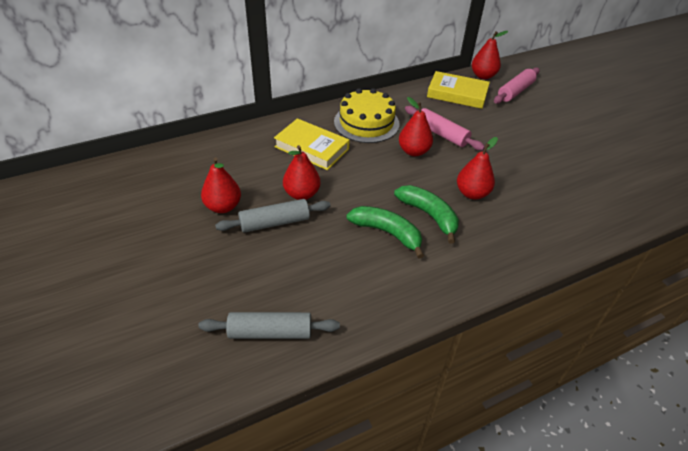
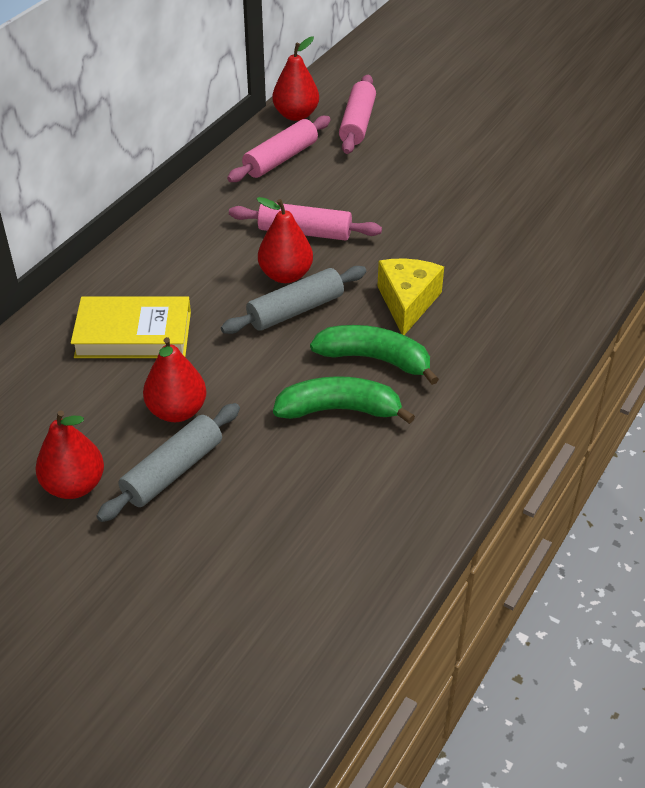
camera: 30 degrees left, 0 degrees up
(270, 332) = (292, 619): grey rolling pin -> grey rolling pin (295, 310)
(366, 123) = (184, 259): yellow cake -> none
(457, 94) = (280, 159): yellow book -> pink rolling pin
(472, 193) = (407, 302): red pear -> yellow cheese

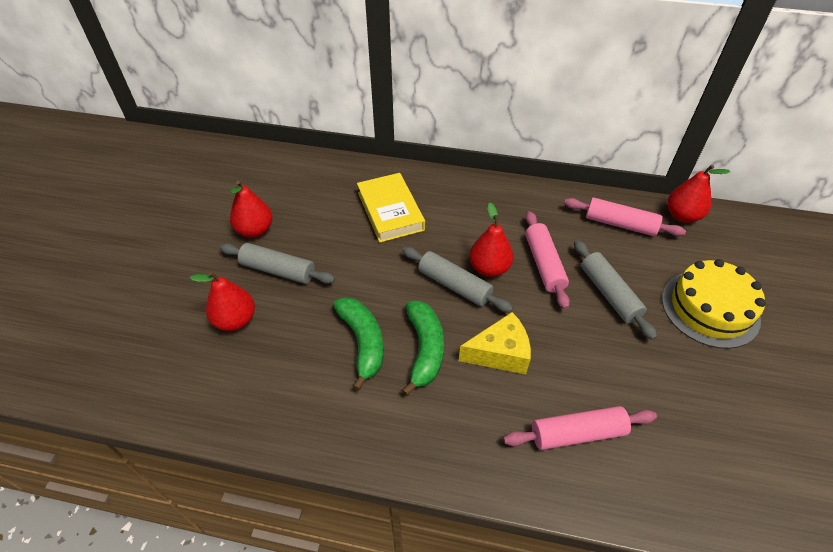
camera: 70 degrees right, 5 degrees up
(177, 411) = (330, 255): red pear -> red pear (235, 320)
(357, 123) = (704, 256): pink rolling pin -> pink rolling pin (577, 433)
(370, 201) = (609, 293): none -> grey rolling pin
(421, 147) = (710, 308): none -> yellow cake

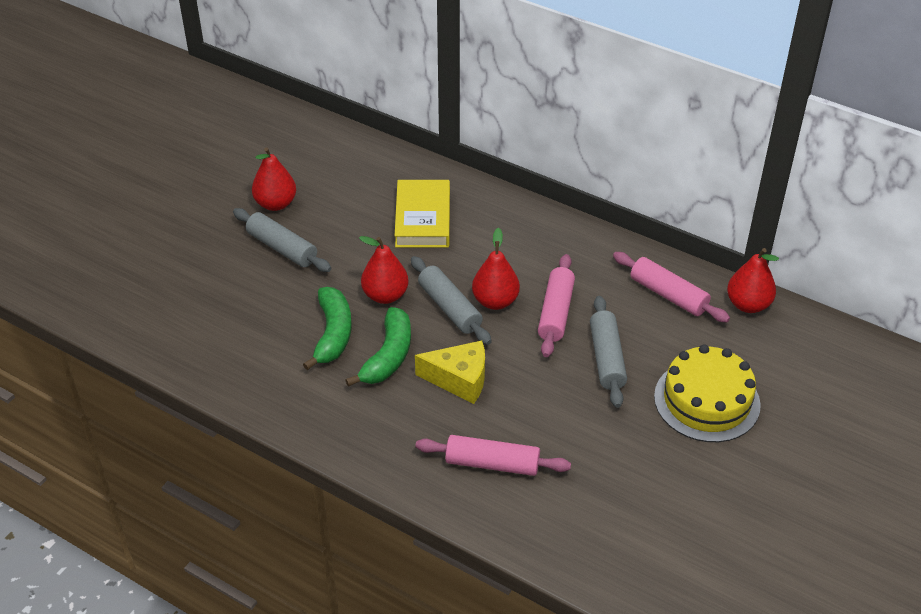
camera: 20 degrees right, 5 degrees down
(235, 320) = (223, 283): red pear -> red pear (385, 295)

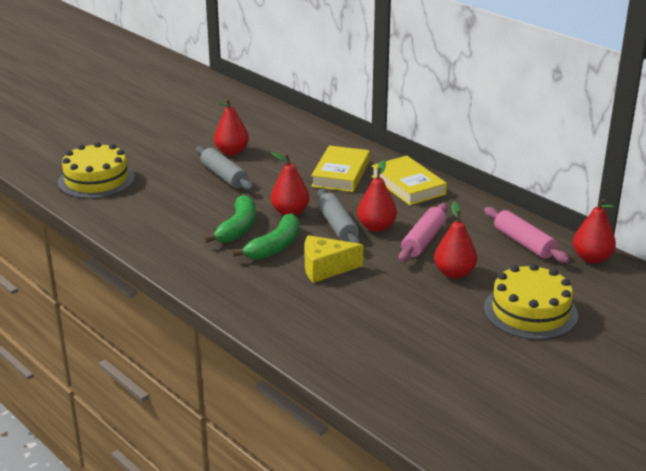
camera: 15 degrees right, 15 degrees down
(123, 284) = (96, 180): none -> yellow cake
(459, 379) = (325, 268): yellow cheese -> yellow cheese turned 150 degrees clockwise
(492, 463) = (328, 322): pink rolling pin -> none
(508, 224) = (408, 185): none -> yellow book
(607, 358) = (454, 273): grey rolling pin -> red pear

